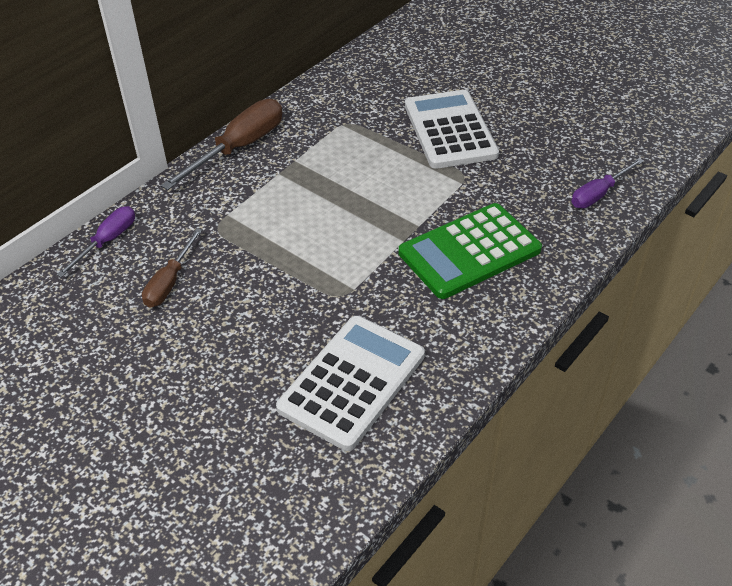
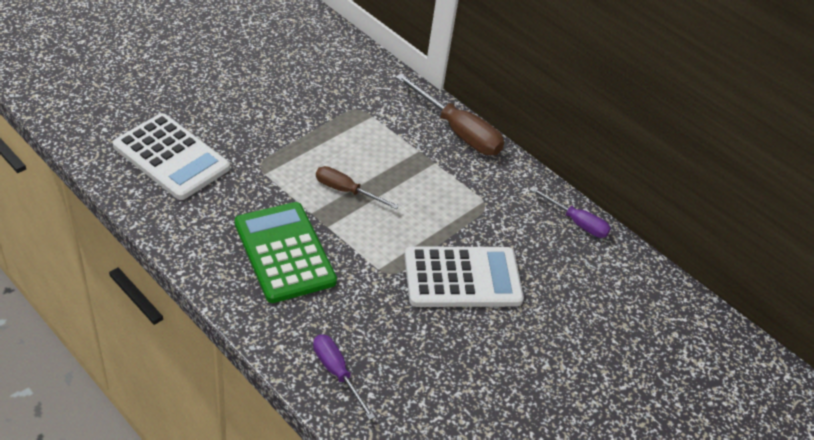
camera: 90 degrees right, 0 degrees up
(107, 241) = (357, 55): purple screwdriver -> purple screwdriver (577, 222)
(169, 282) = (304, 80): brown screwdriver -> brown screwdriver (346, 191)

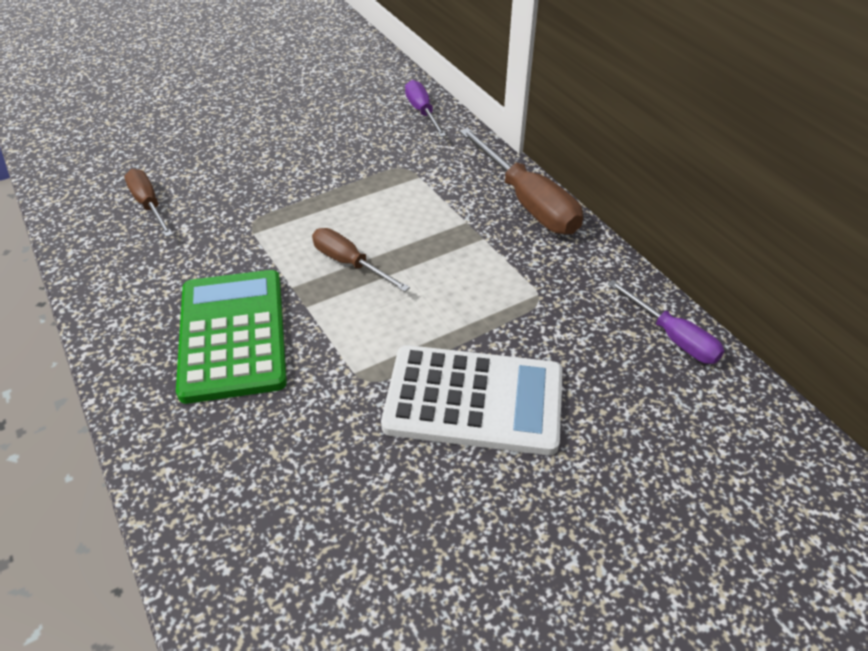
camera: 20 degrees right, 0 degrees up
(171, 157) = (149, 205): white calculator -> brown screwdriver
(337, 372) = (229, 525): purple screwdriver -> purple screwdriver (422, 112)

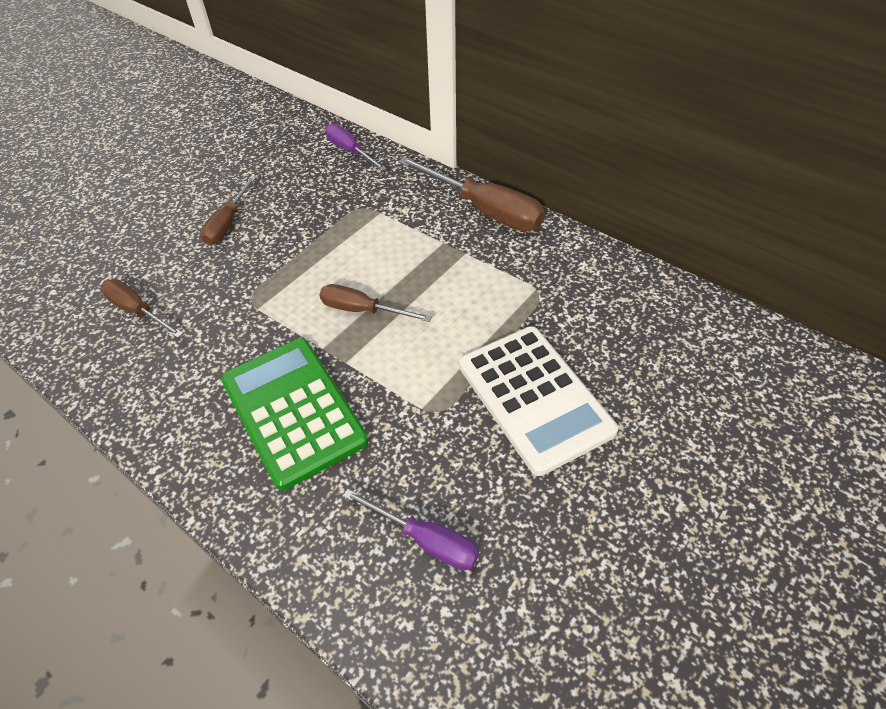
camera: 20 degrees left, 5 degrees up
(270, 149) = (228, 223): none -> brown screwdriver
(474, 400) = (534, 398): white calculator -> white calculator turned 75 degrees clockwise
(673, 337) = (657, 292): purple screwdriver -> purple screwdriver (426, 540)

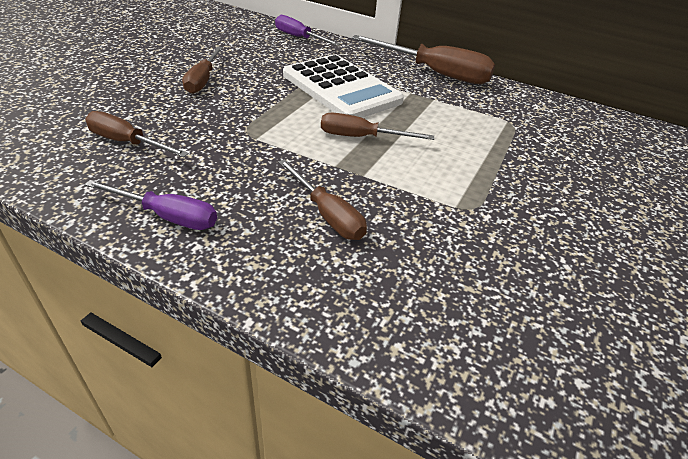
camera: 15 degrees left, 10 degrees down
(293, 410) = (327, 215): green calculator -> brown screwdriver
(426, 540) = (522, 316): purple screwdriver -> purple screwdriver (167, 216)
(534, 398) = (554, 194): white calculator -> white calculator (341, 88)

